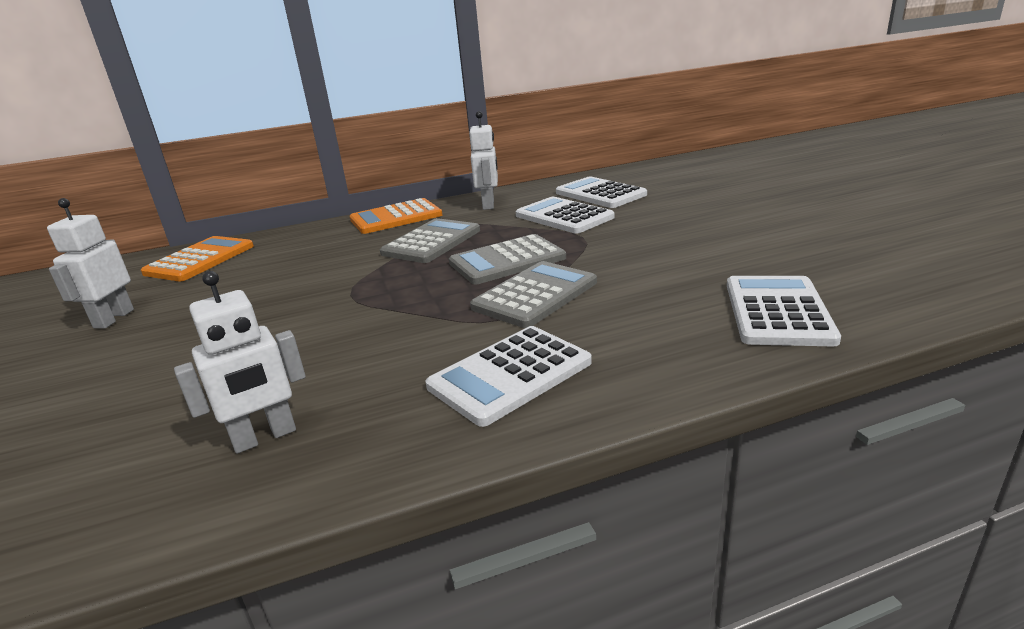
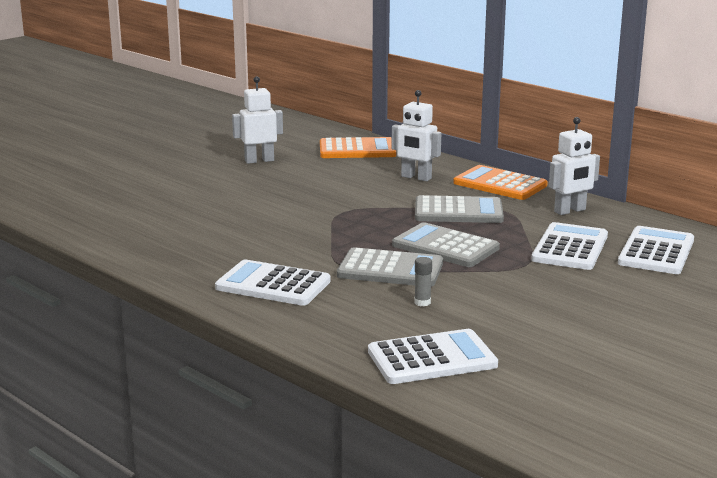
camera: 60 degrees right, 5 degrees down
(265, 437) = (173, 241): white robot -> white robot (416, 177)
(634, 293) = (422, 302): none -> grey glue stick

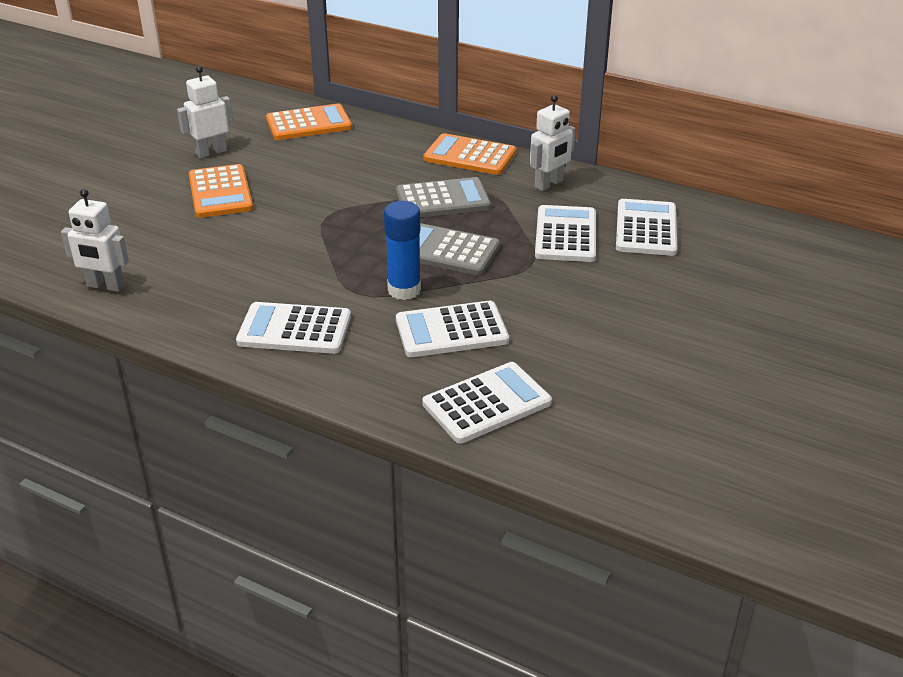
camera: 15 degrees left, 15 degrees up
(253, 187) = (220, 192): none -> orange calculator
(390, 269) = (404, 290): grey calculator -> blue glue stick
(416, 177) = (383, 157): white robot -> white robot (105, 286)
(422, 302) = (451, 330): grey glue stick -> white calculator

